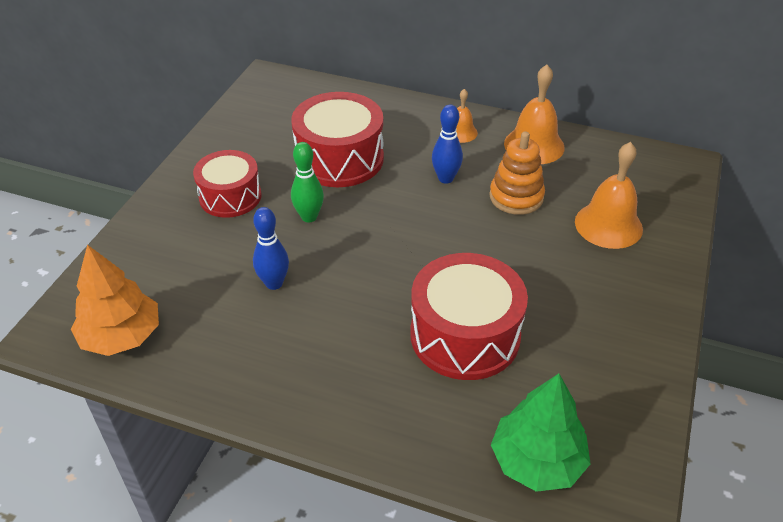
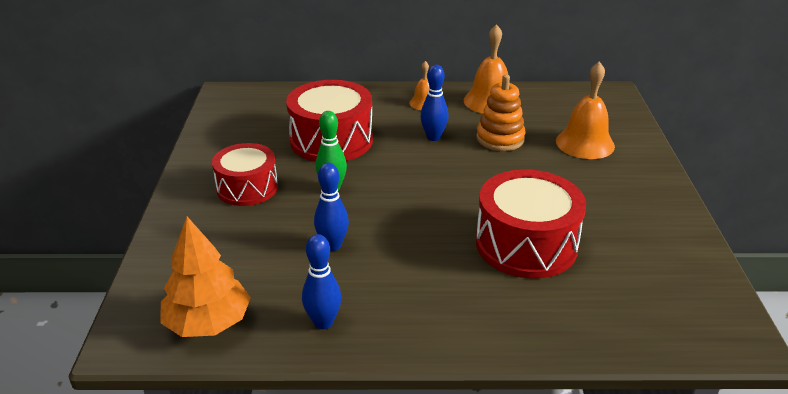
camera: 20 degrees left, 10 degrees down
(220, 366) = (323, 322): none -> blue bowling pin
(537, 461) = (646, 320): green tree -> none

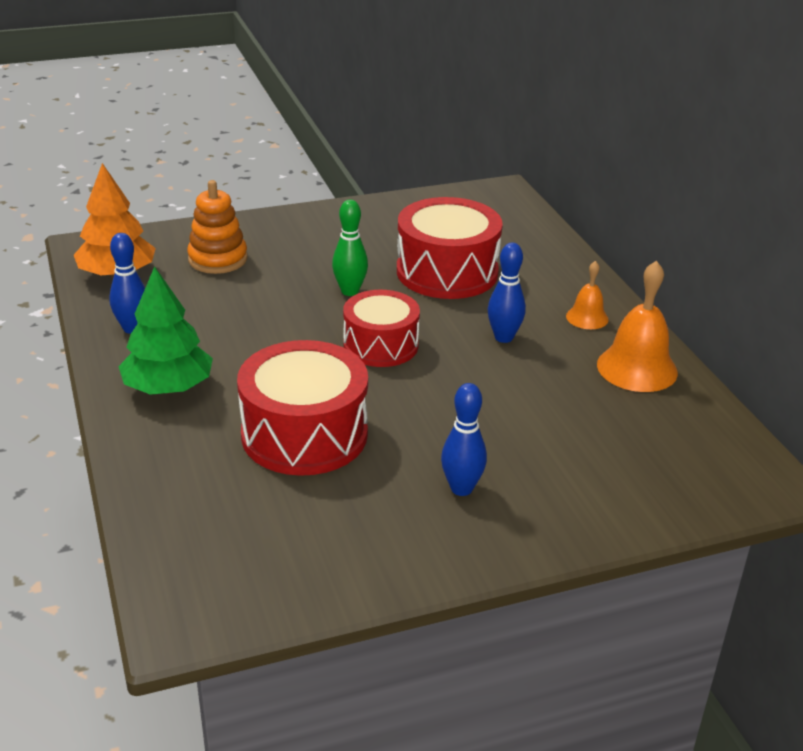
camera: 70 degrees right, 0 degrees up
(247, 188) = (324, 245): red drum -> red drum (381, 345)
(332, 245) = (249, 311): blue bowling pin -> blue bowling pin (461, 488)
(436, 310) = (168, 387): none -> green tree
(500, 139) = (537, 389): orange stacking toy -> orange stacking toy (218, 259)
(585, 143) = (579, 464): orange bell -> none

